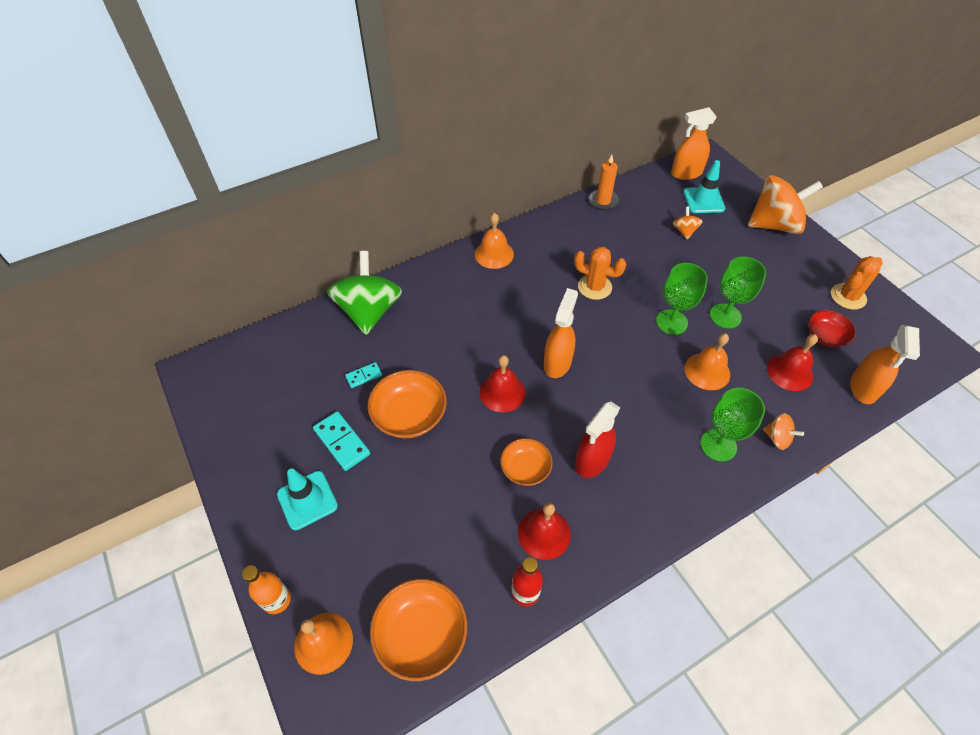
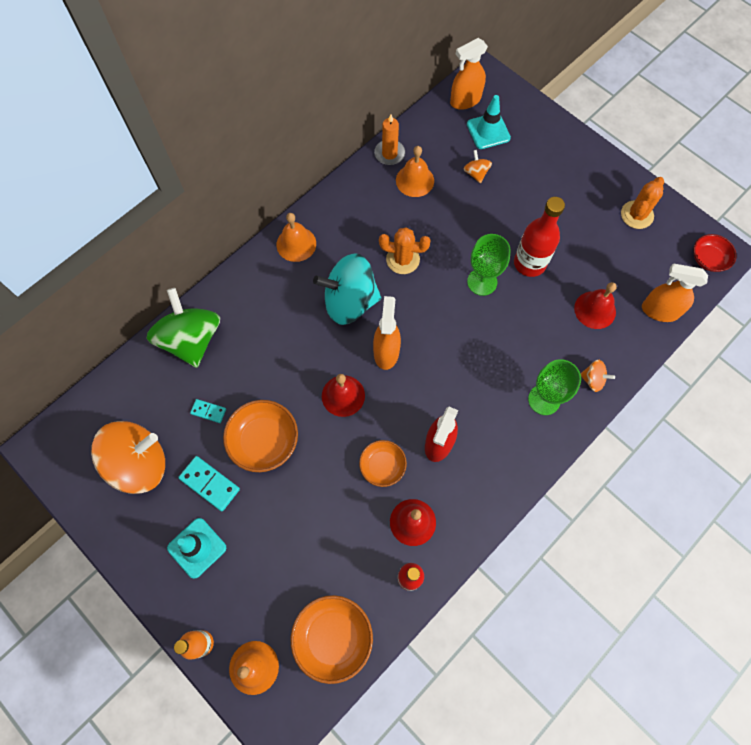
camera: 15 degrees left, 15 degrees up
(364, 376) = (208, 411): turquoise domino -> turquoise domino turned 60 degrees clockwise
(532, 311) = (350, 302): none -> turquoise spinning top
(707, 371) = (522, 327): orange bell -> orange bell (415, 180)
(725, 316) = (529, 263): green goblet -> red bottle
(774, 225) = (559, 146): orange spinning top -> orange spinning top (139, 463)
(825, 336) = (621, 264): red bowl -> red bowl (708, 259)
(863, 388) = (659, 311): orange spray bottle -> orange spray bottle turned 105 degrees clockwise

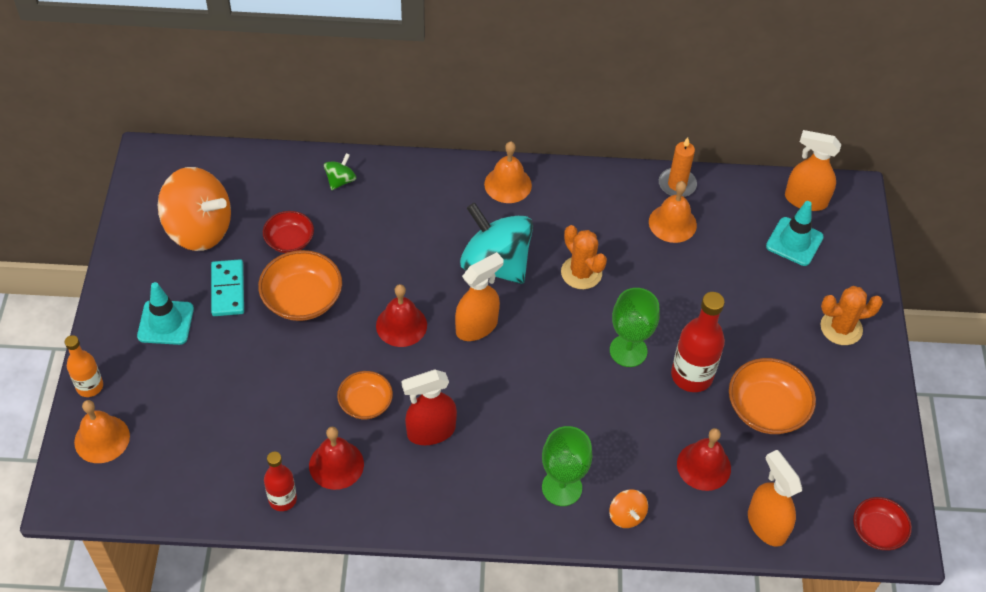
camera: 45 degrees right, 15 degrees down
(191, 340) = (340, 180): green spinning top -> green spinning top, size x0.44
(208, 411) = (289, 241): turquoise domino -> red bowl
(333, 637) = (177, 479): orange bowl -> orange bowl (766, 409)
(476, 173) = (736, 264): orange spinning top -> none
(637, 215) = (852, 431): orange cactus -> orange cactus (841, 328)

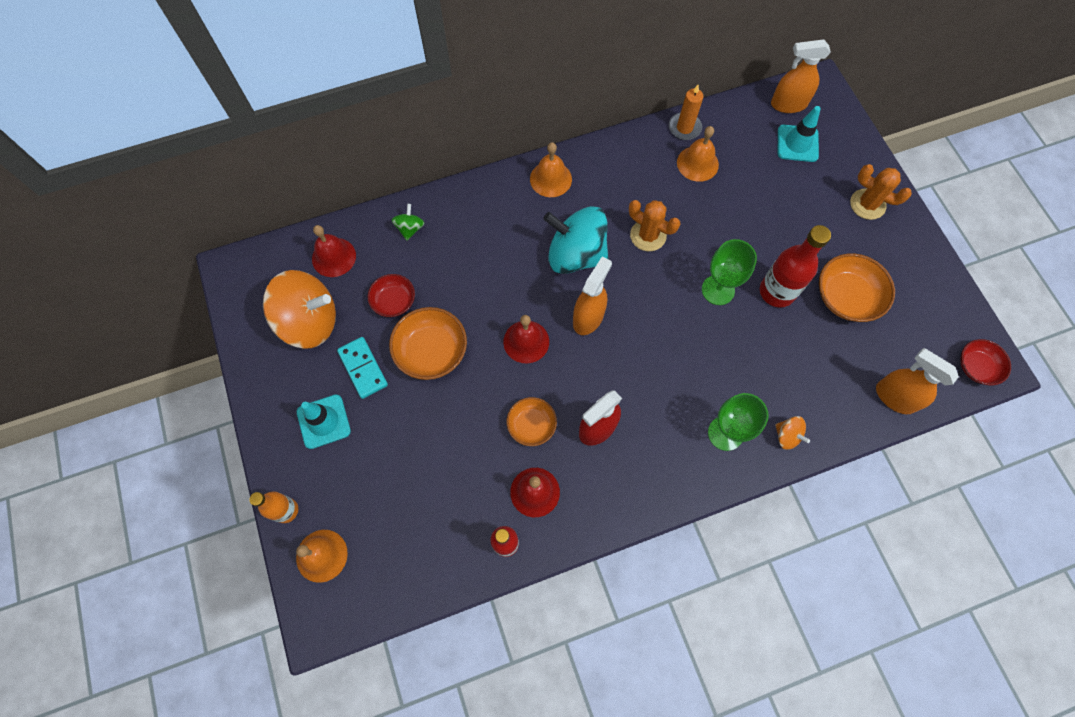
camera: 20 degrees left, 15 degrees up
(703, 466) = (824, 367): red bell -> red bell (334, 257)
(841, 328) = (867, 204): orange cactus -> orange cactus turned 60 degrees clockwise

